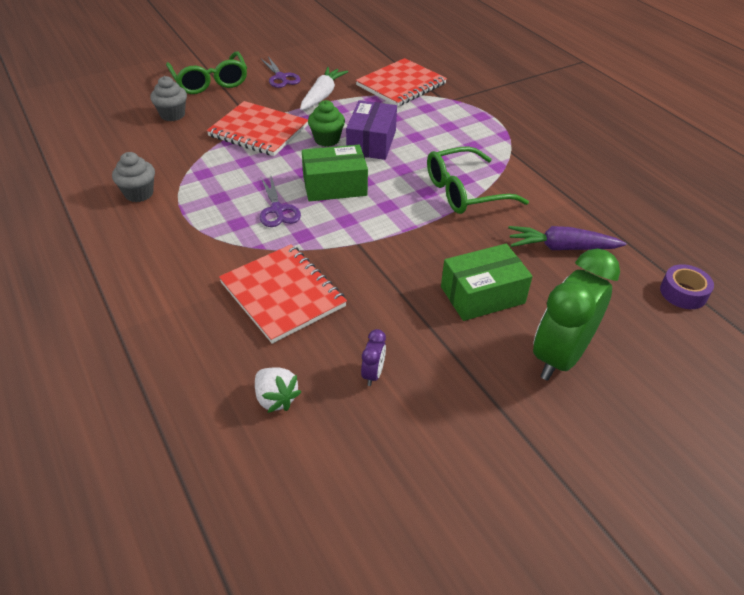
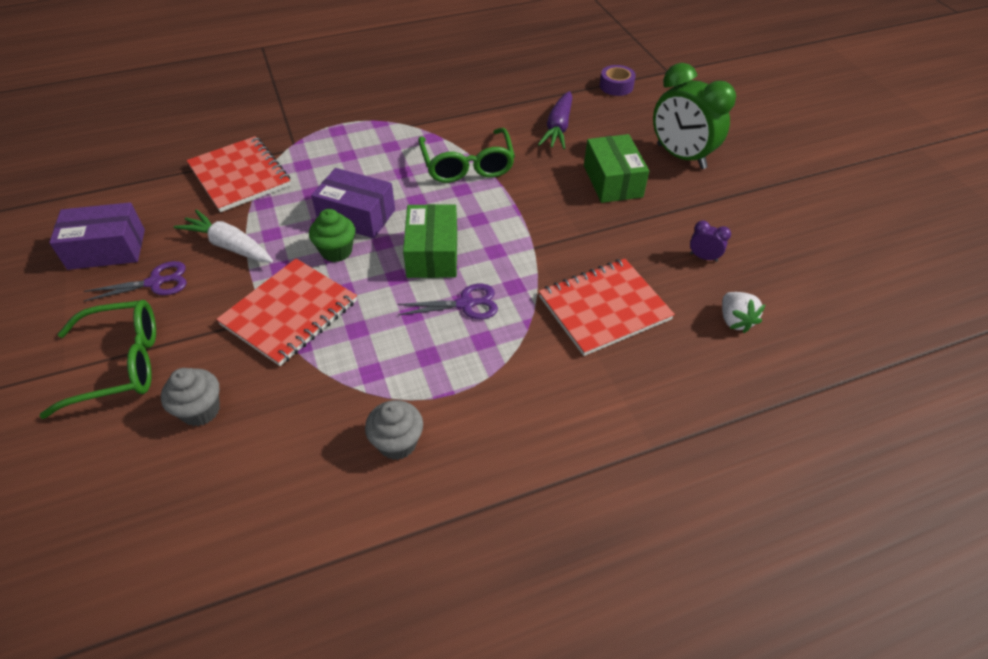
camera: 80 degrees left, 5 degrees up
(276, 398) = (735, 320): white strawberry -> white strawberry turned 105 degrees clockwise
(309, 55) = (107, 249): none -> purple box

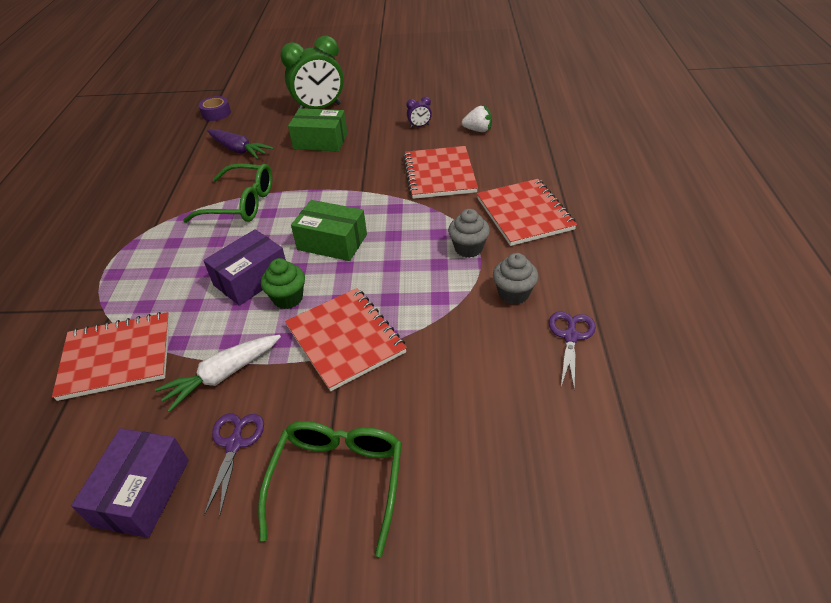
camera: 65 degrees left, 5 degrees down
(200, 410) = (429, 414): grey cupcake -> grey cupcake (468, 248)
(465, 304) = (398, 235): purple scissors -> purple scissors (570, 336)
(562, 420) = (524, 214): none -> red notebook
(703, 257) = (419, 126): purple clock -> purple clock turned 150 degrees counterclockwise

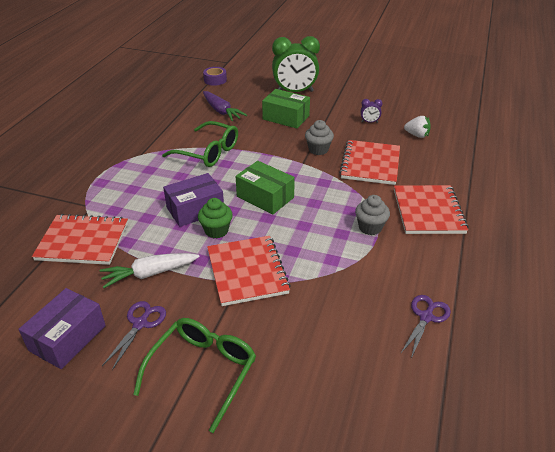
camera: 15 degrees right, 5 degrees down
(513, 294) = (392, 272): grey cupcake -> grey cupcake (318, 150)

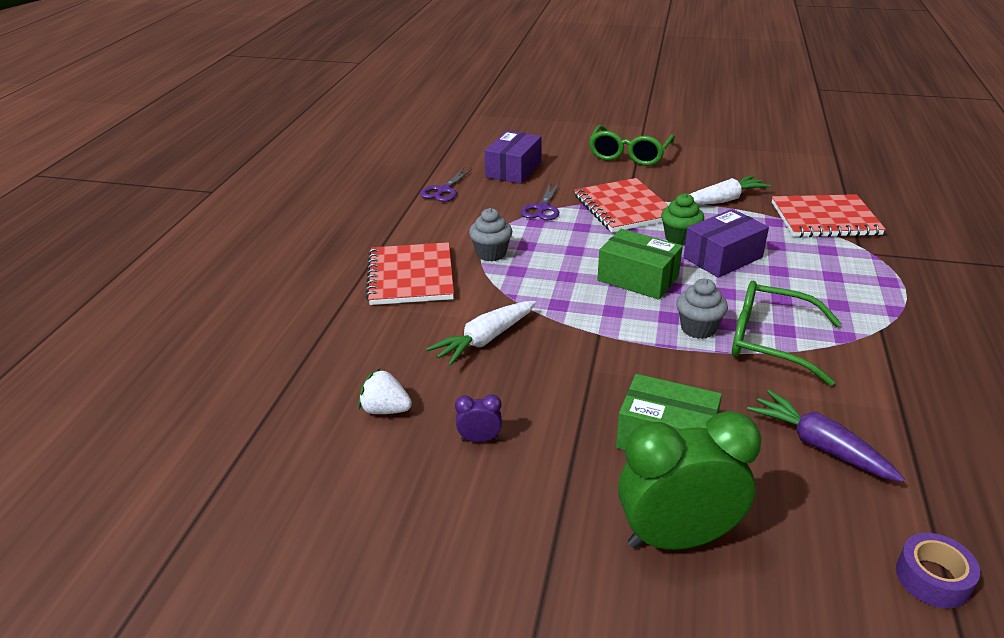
camera: 175 degrees right, 5 degrees down
(67, 338) = (754, 162): purple box -> purple box (513, 170)
(140, 324) = (700, 172): purple scissors -> purple scissors (542, 208)
(318, 150) = (578, 361): grey cupcake -> grey cupcake (698, 329)
(370, 164) = (485, 340): red notebook -> white carrot

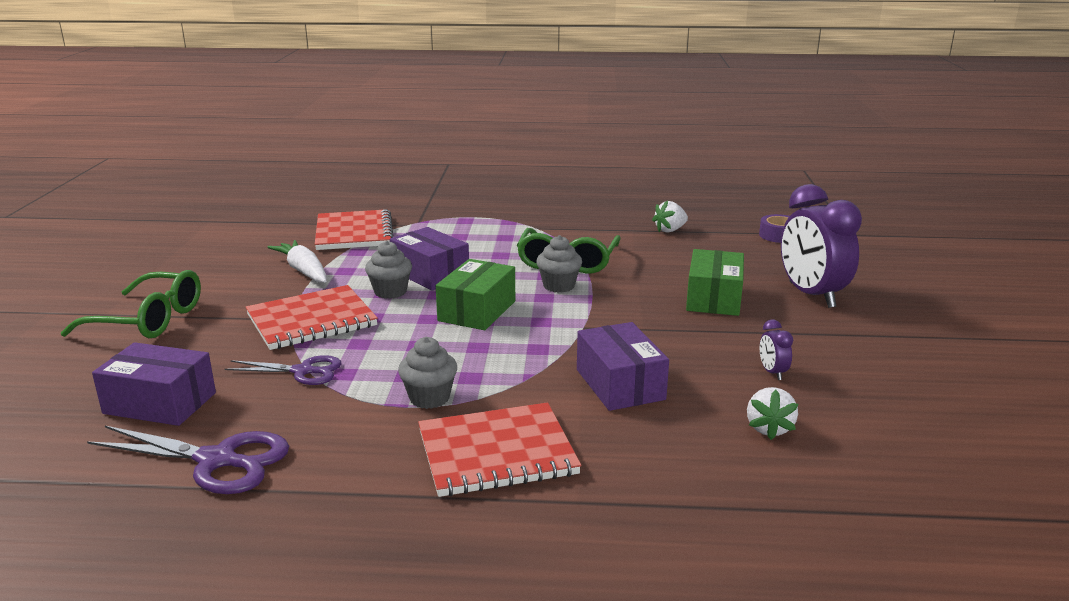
camera: 100 degrees left, 10 degrees down
(444, 190) = (217, 460): purple scissors -> purple scissors, size x1.55
(485, 340) = (620, 384): white carrot -> purple box
(677, 538) = (811, 295): green clock -> purple clock
(679, 238) = (390, 292): green cupcake -> grey cupcake
(819, 446) = (686, 253): purple carrot -> none
(913, 447) = (670, 230): none -> white strawberry

